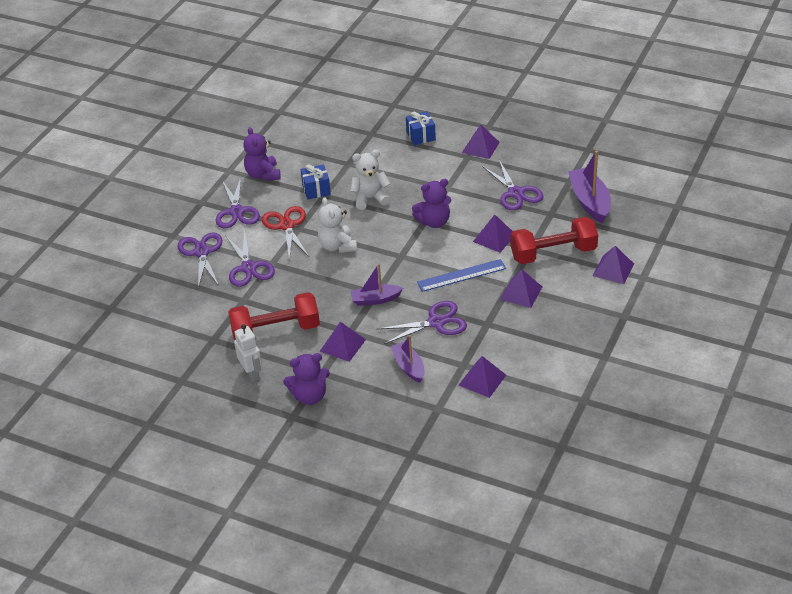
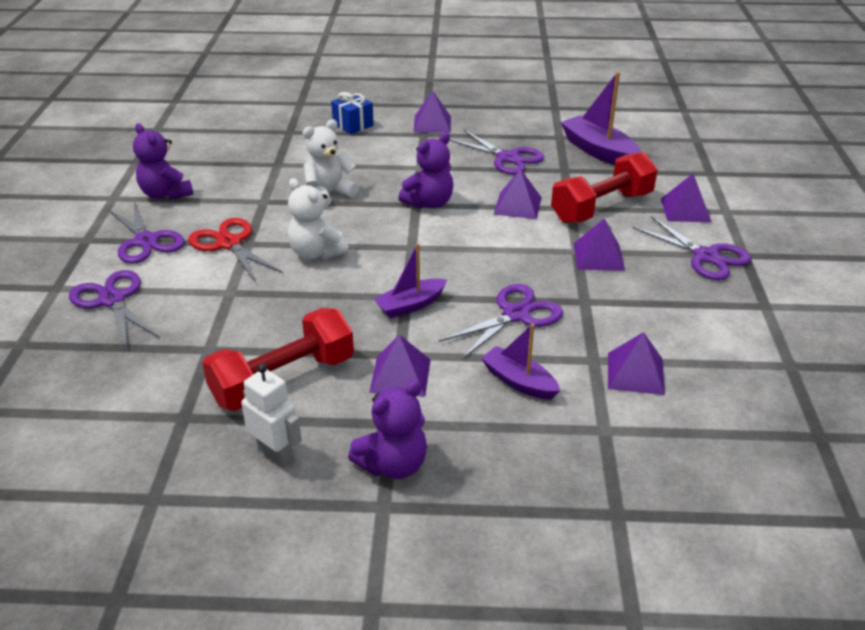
camera: 25 degrees left, 5 degrees down
(248, 268) = (197, 305): purple scissors -> purple scissors (706, 256)
(316, 190) = (250, 197): blue gift -> none
(461, 275) = (507, 253): blue ruler -> none

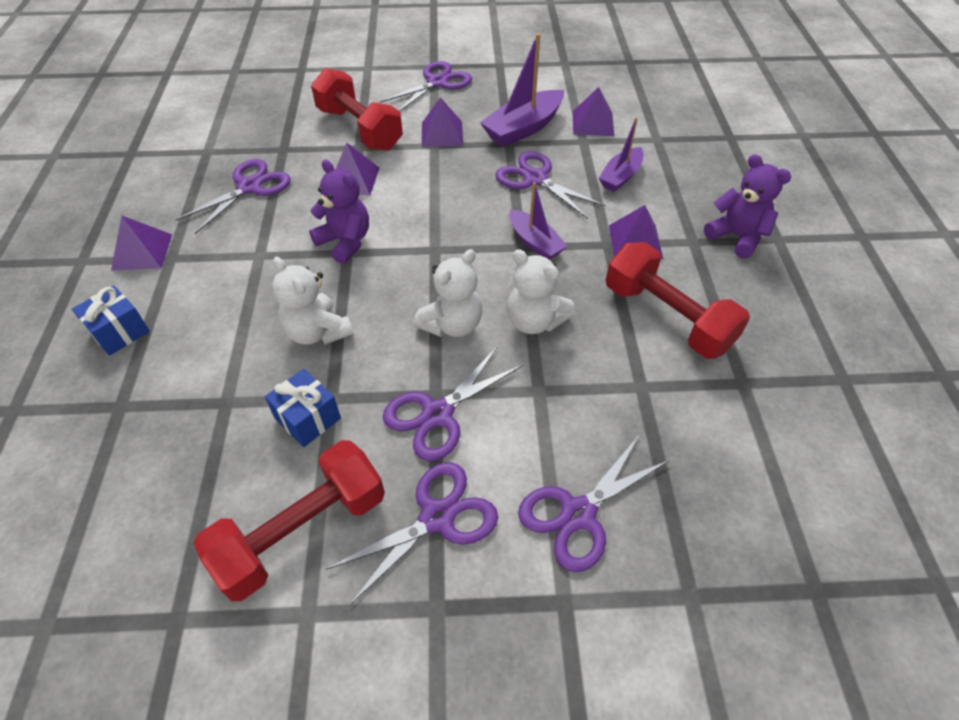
camera: 95 degrees left, 15 degrees up
(166, 194) = (302, 531): purple teddy bear -> red dumbbell
(229, 243) = (437, 414): red scissors -> purple scissors
(250, 193) = (308, 418): none -> blue gift
(276, 454) = (757, 306): white robot -> none
(306, 296) = (534, 321): none -> white teddy bear
(599, 151) = (247, 127): purple boat -> purple boat (523, 128)
(685, 210) = (365, 86): purple pyramid -> none

